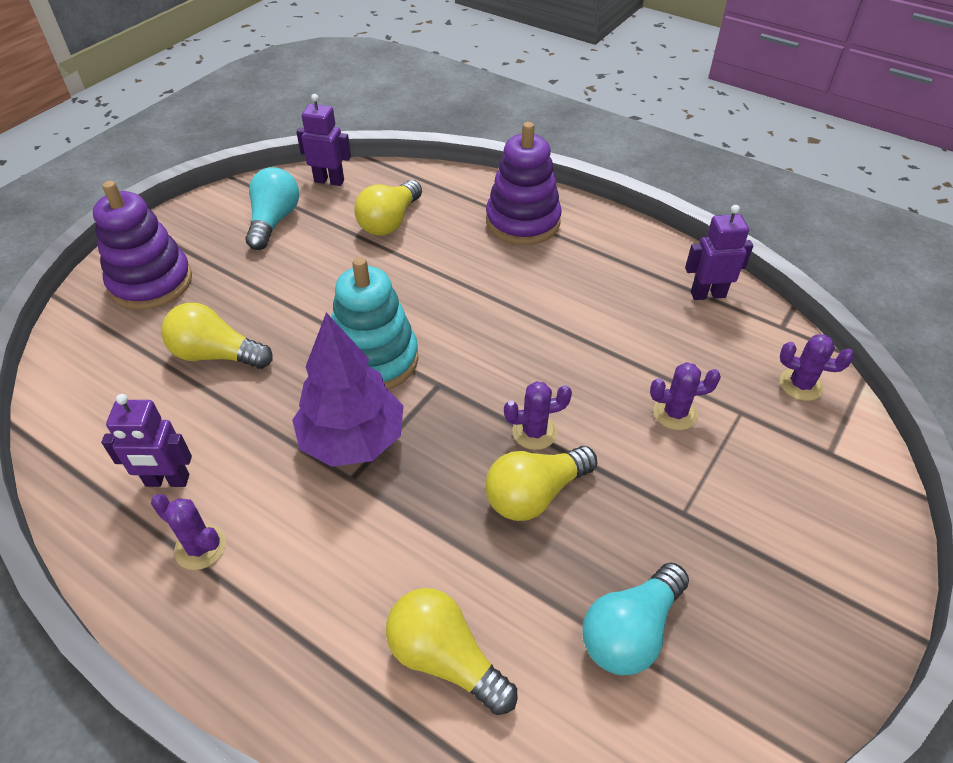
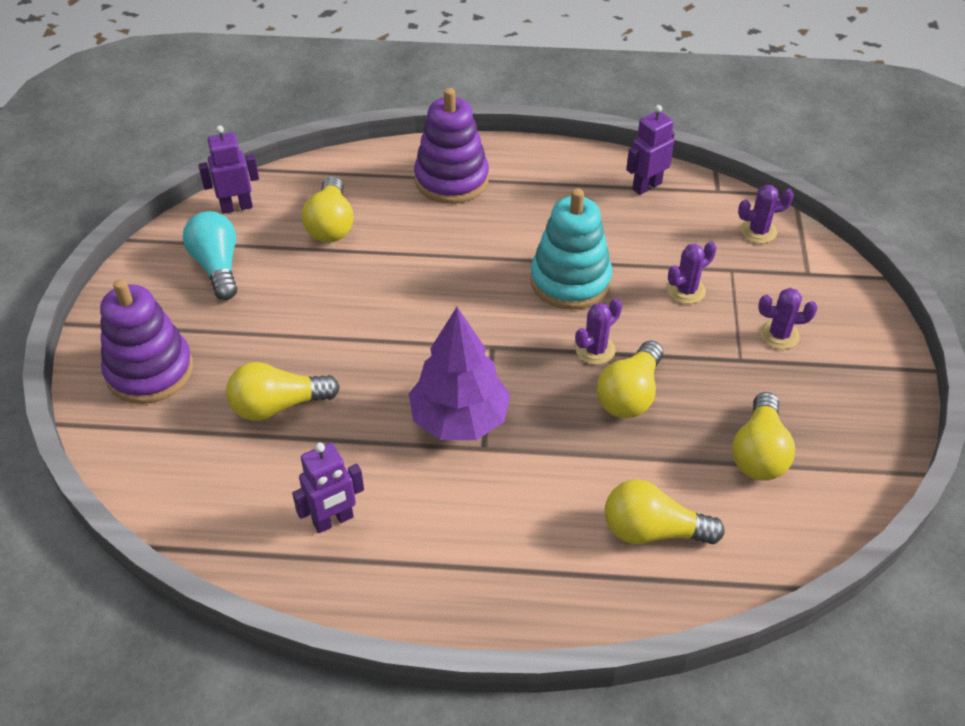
camera: 30 degrees left, 0 degrees up
(200, 547) = (408, 552): purple cactus -> purple cactus (779, 335)
(374, 359) = (422, 350): turquoise stacking toy -> turquoise stacking toy (570, 281)
(631, 631) = (759, 452): turquoise light bulb -> yellow light bulb

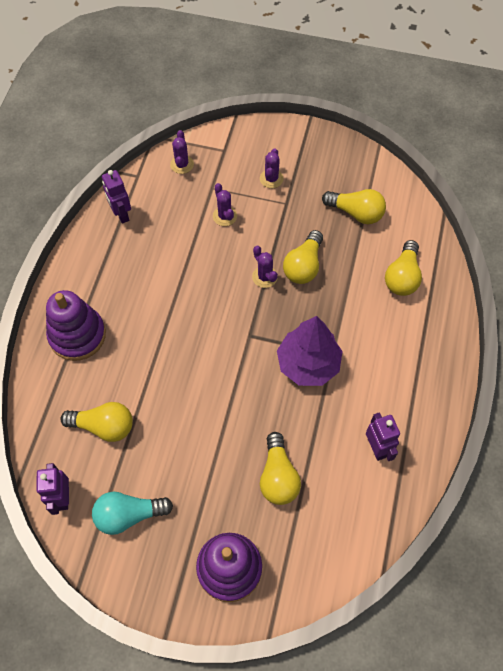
camera: 80 degrees left, 15 degrees up
(570, 281) = (201, 278): turquoise stacking toy -> none
(630, 394) = (304, 266): yellow light bulb -> yellow light bulb turned 75 degrees clockwise

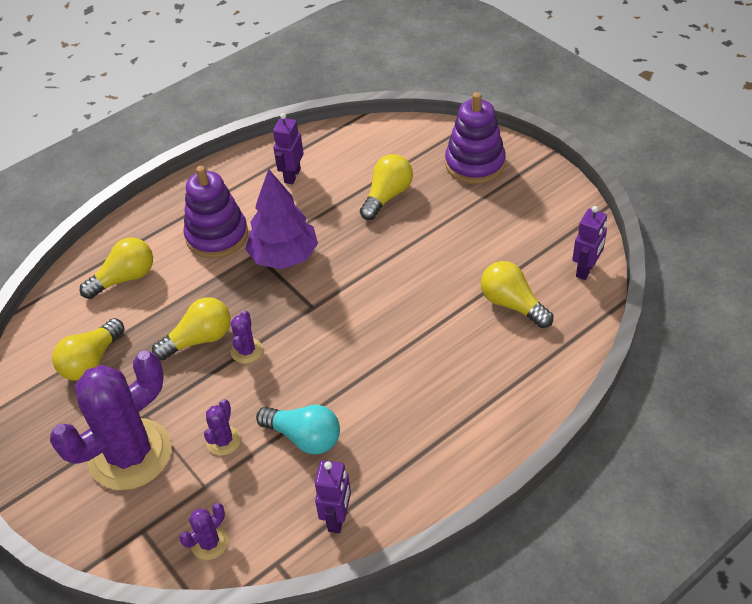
camera: 140 degrees left, 15 degrees down
(77, 335) = (486, 401): purple stacking toy -> purple stacking toy (217, 236)
(129, 515) = (533, 230): turquoise light bulb -> turquoise light bulb (304, 437)
(271, 179) = (130, 454): purple cactus -> purple cactus, size x2.40
(356, 213) = (91, 361): yellow light bulb -> yellow light bulb turned 120 degrees counterclockwise

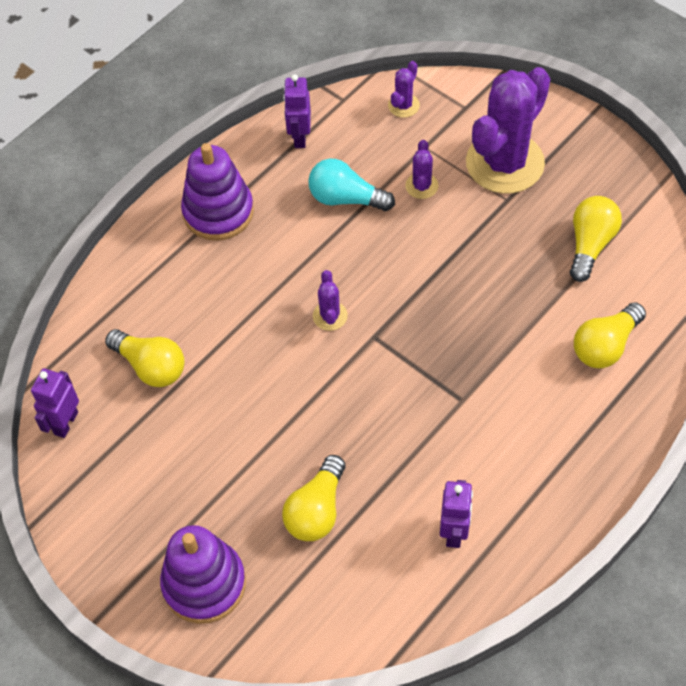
camera: 170 degrees right, 10 degrees up
(199, 339) = (486, 282): yellow light bulb -> none
(217, 236) = (519, 419): purple stacking toy -> purple stacking toy (218, 212)
(246, 351) = (430, 276): purple cactus -> purple cactus (330, 316)
(284, 256) = (425, 399): purple tree -> none

